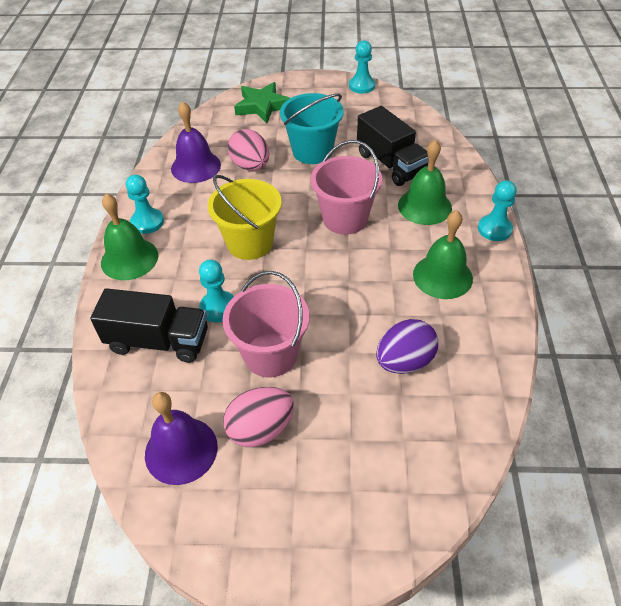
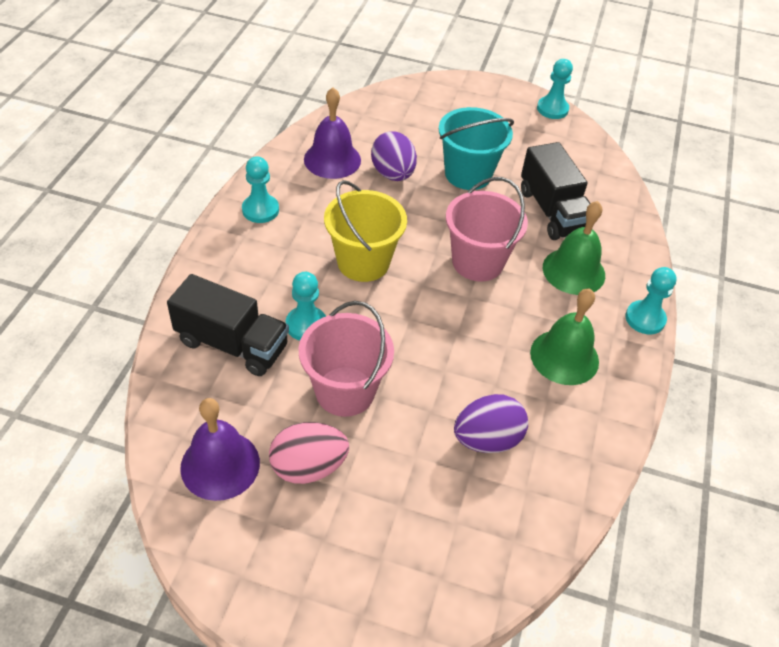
camera: 10 degrees right, 0 degrees up
(129, 259) = (229, 246): green bell -> none
(250, 166) = (393, 174): pink egg -> purple egg
(262, 106) = (429, 106): green star -> none

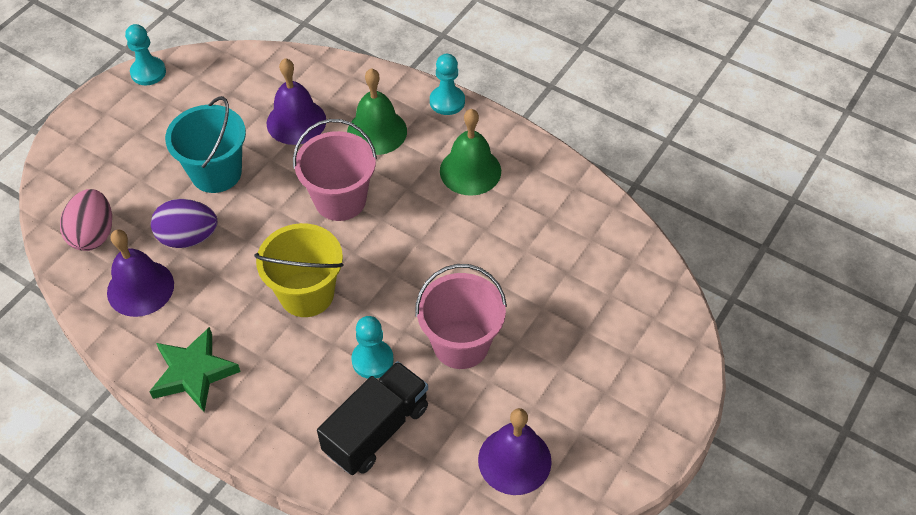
camera: 70 degrees left, 5 degrees up
(260, 210) = (194, 373): turquoise pawn -> green star
(308, 467) = (533, 389): pink egg -> pink egg (93, 234)
(487, 439) = (538, 251): purple egg -> none
(552, 211) = (296, 121): black truck -> purple bell

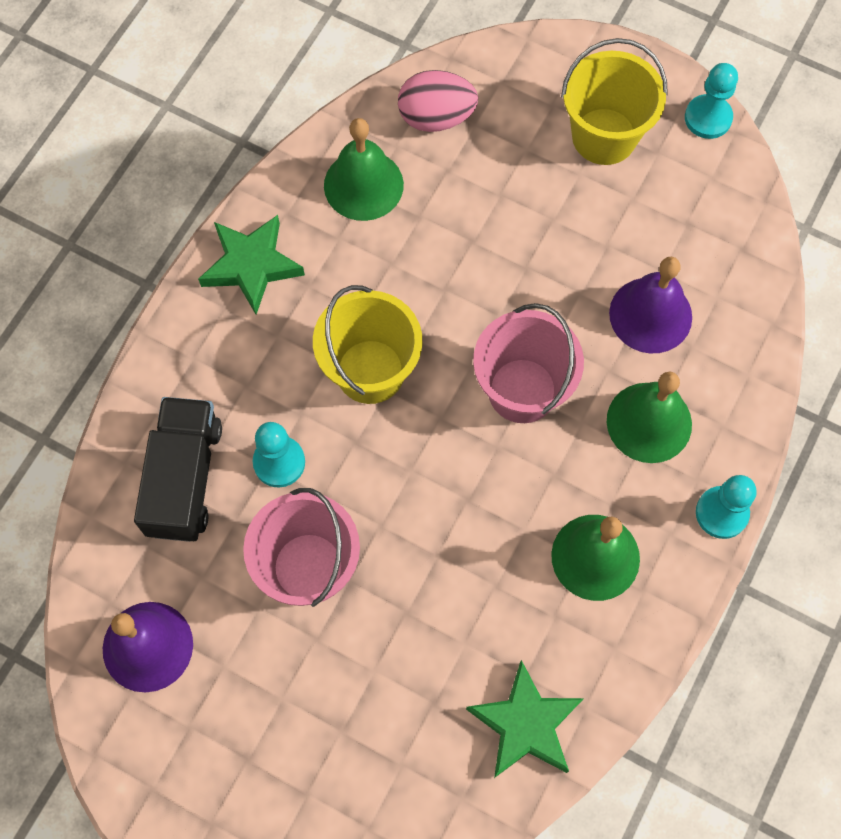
camera: 85 degrees right, 15 degrees up
(140, 288) = (363, 185): purple bell -> green bell
(144, 132) = (604, 136): none -> yellow bucket
(188, 237) = (442, 221): purple egg -> none
(216, 173) = (548, 233): turquoise bucket -> none
(376, 429) = (184, 479): black truck -> black truck turned 120 degrees counterclockwise
(583, 220) = (525, 724): none -> green star

